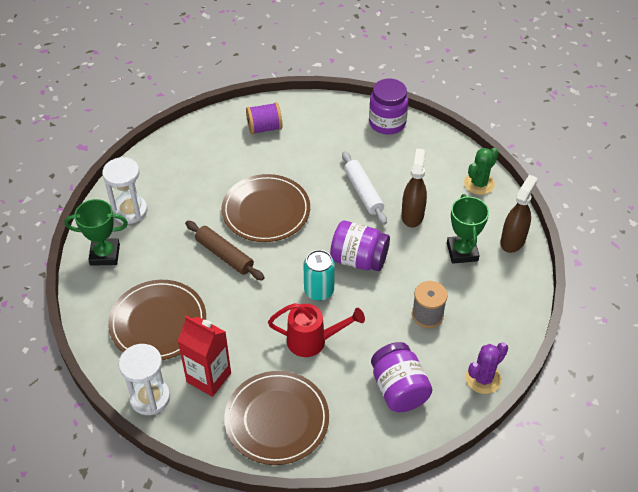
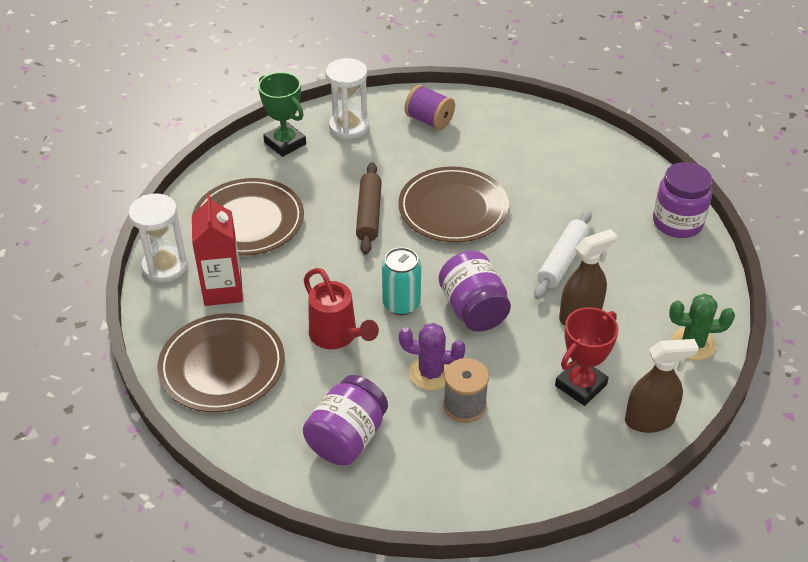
camera: 50 degrees right, 5 degrees down
(264, 128) = (551, 145): purple spool -> purple spool (429, 120)
(462, 252) = (580, 385): green trophy -> red trophy
(483, 378) = (432, 503): purple cactus -> purple cactus (431, 373)

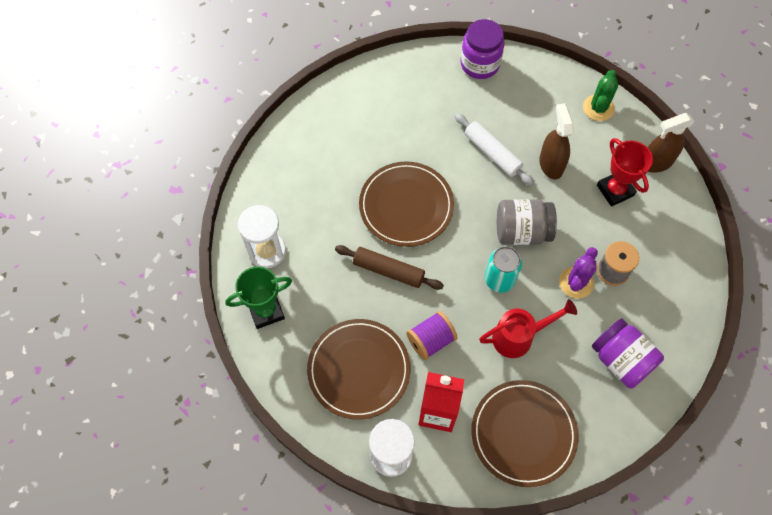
camera: 70 degrees left, 20 degrees up
(429, 120) = (288, 185): purple spool -> purple spool (431, 340)
(473, 309) = (522, 231): purple jar -> grey jar
(649, 420) = (656, 162): brown spray bottle -> brown spray bottle turned 120 degrees counterclockwise

